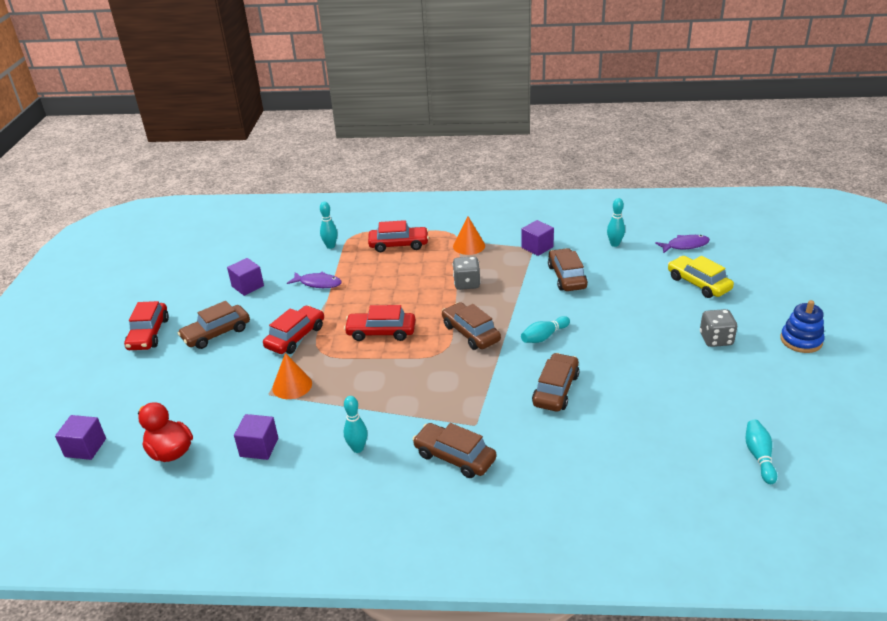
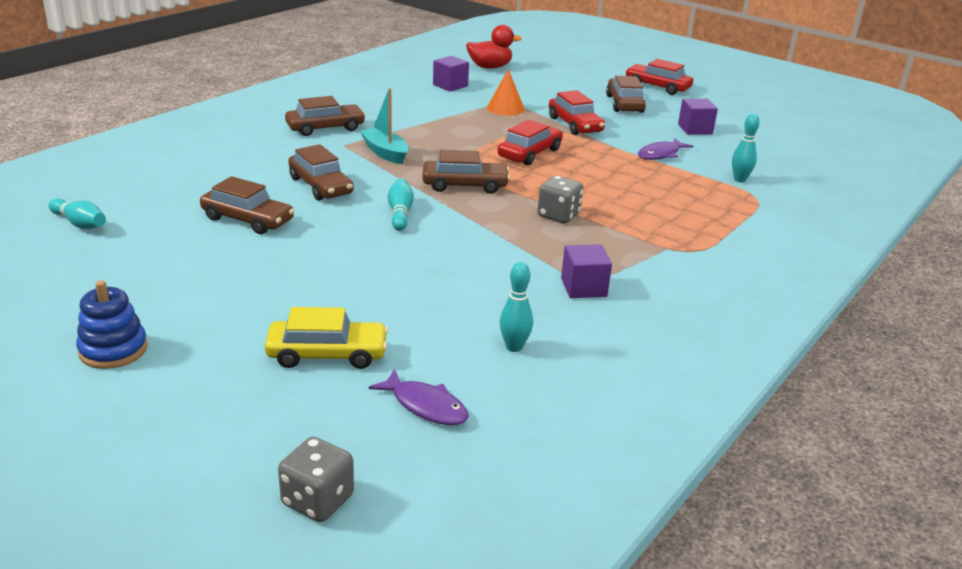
camera: 120 degrees right, 5 degrees down
(85, 447) = (533, 53): purple cube -> none
(358, 448) = (394, 107): turquoise bowling pin -> none
(399, 245) = (700, 212): red car -> none
(463, 394) = (385, 153): none -> turquoise boat
(469, 246) = (646, 248): orange cone -> none
(567, 277) = (486, 274): brown car -> brown car (247, 220)
(685, 245) = (425, 406): purple fish -> purple fish turned 75 degrees counterclockwise
(716, 339) = (223, 297): grey dice -> grey dice (318, 500)

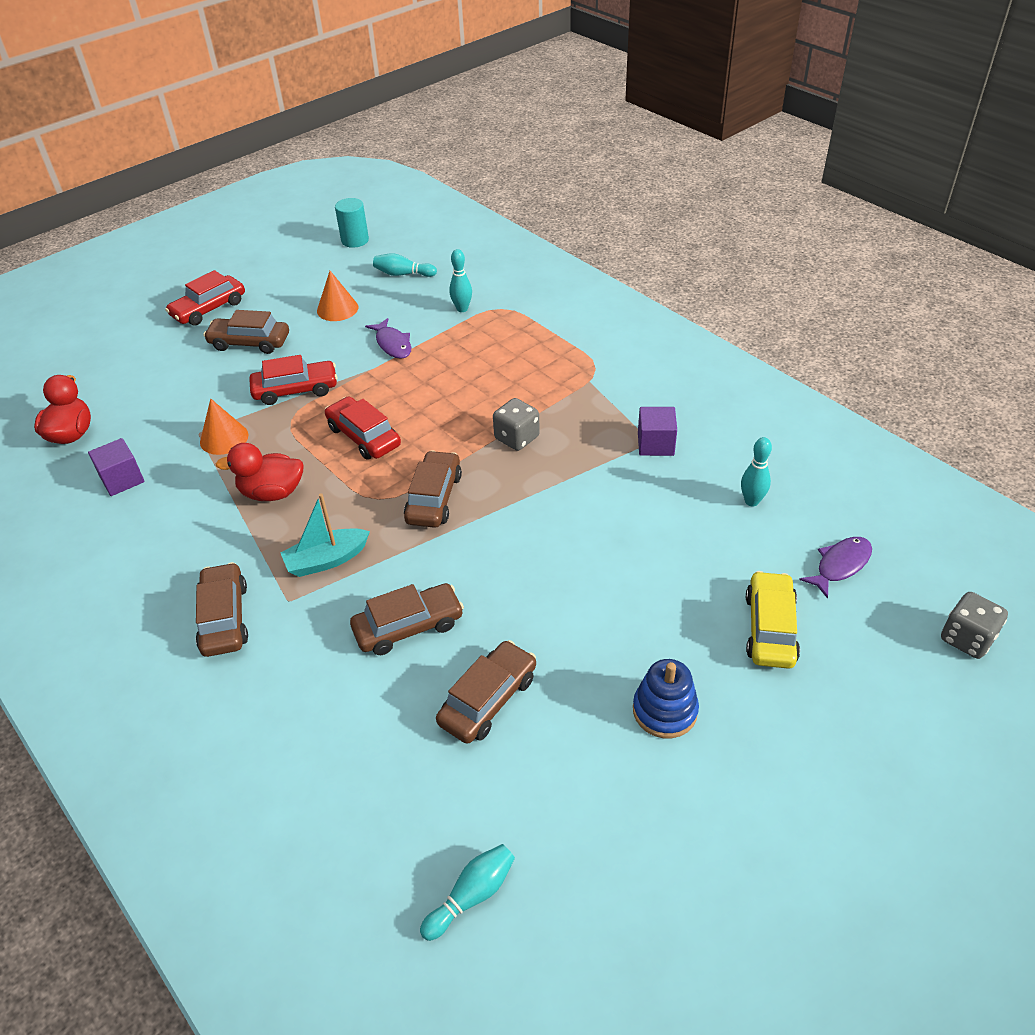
camera: 75 degrees left, 15 degrees up
(113, 350) = (773, 810): blue stacking toy -> blue stacking toy (665, 710)
(400, 213) = (492, 557): turquoise bowling pin -> turquoise bowling pin (403, 274)
(452, 129) = (272, 492): none -> red duck
(695, 129) = (337, 309): purple cube -> orange cone
(807, 127) = (355, 240): none -> turquoise cylinder

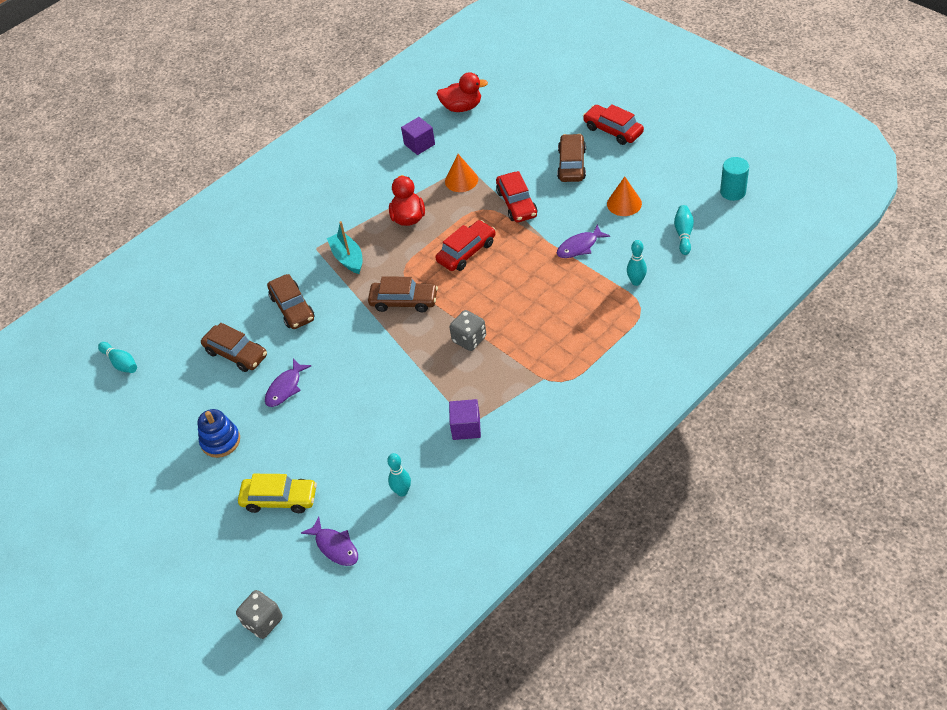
camera: 90 degrees right, 5 degrees up
(224, 618) = (304, 223): brown car -> none
(569, 629) = (285, 388): none -> purple fish

